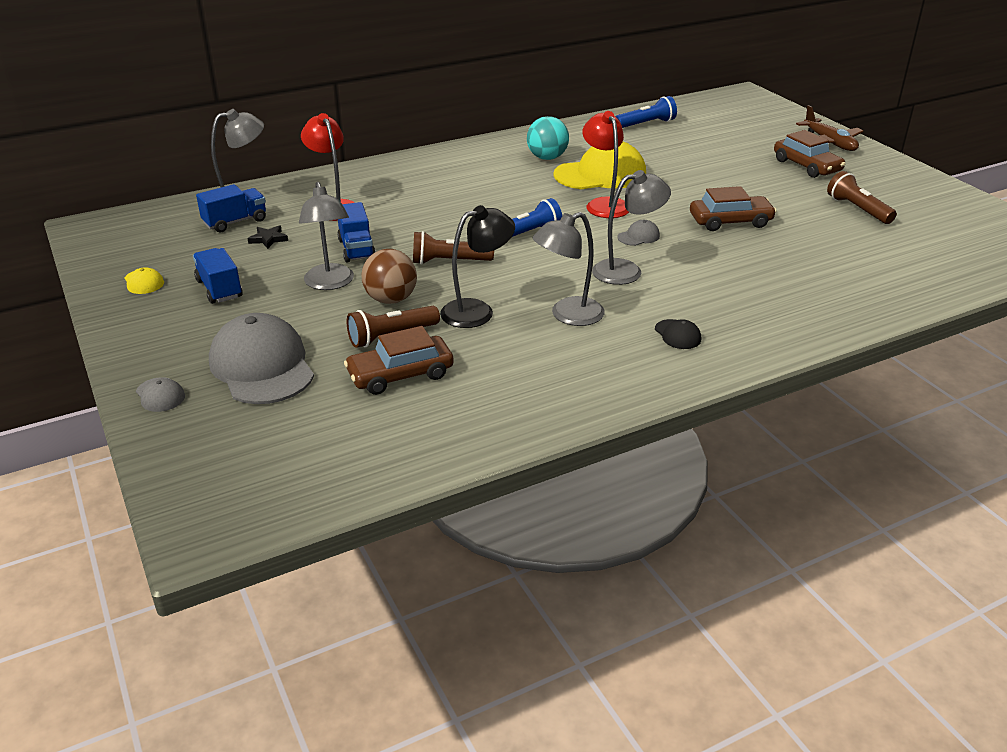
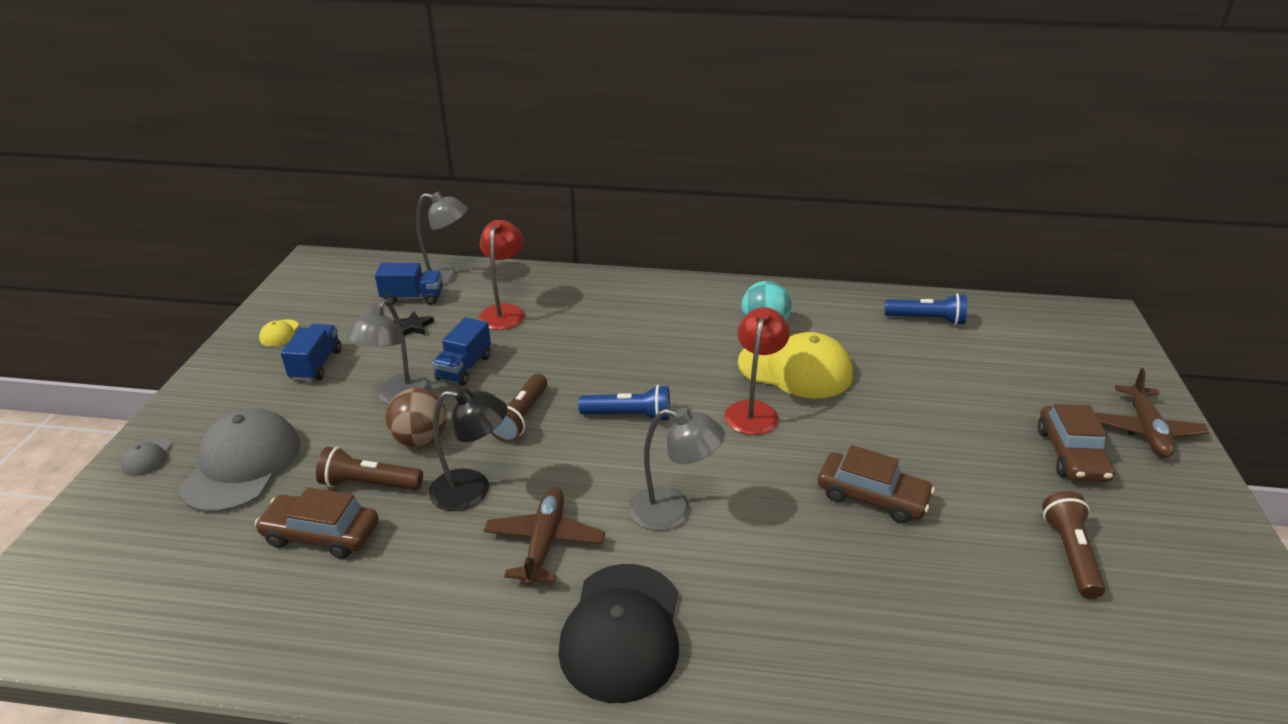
camera: 35 degrees right, 0 degrees up
(449, 261) = (521, 418): brown flashlight -> brown flashlight turned 105 degrees counterclockwise
(568, 315) = (544, 542): grey lamp -> brown plane
(638, 236) = (740, 470): grey cap -> none
(677, 334) = (622, 631): black cap -> black cap, size x2.36

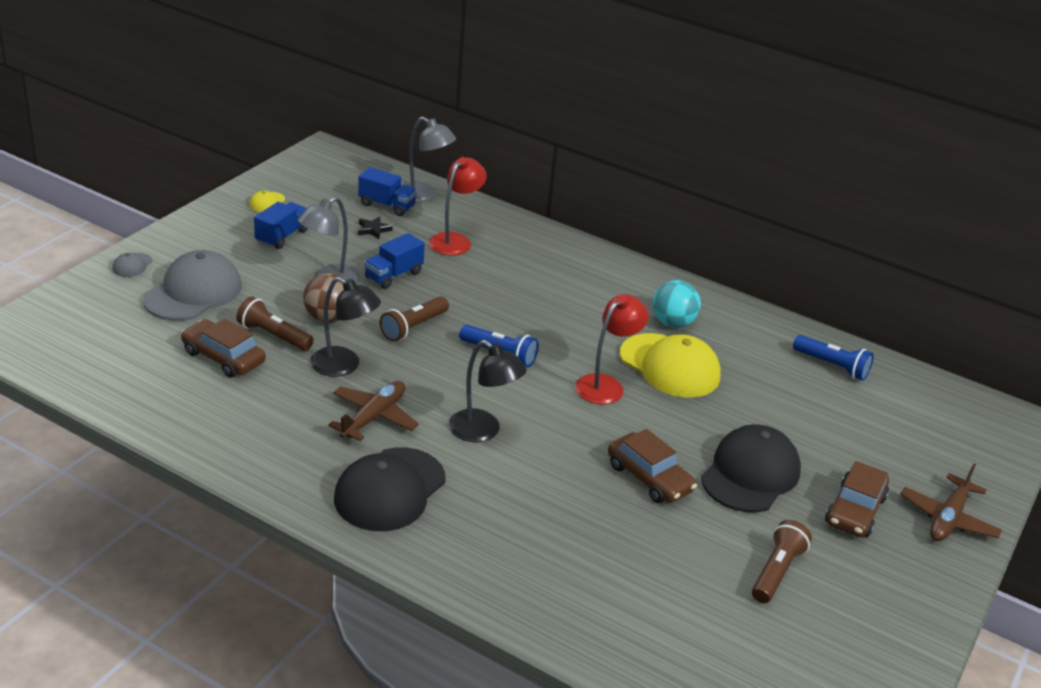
camera: 20 degrees right, 0 degrees up
(673, 511) = (483, 431): grey lamp -> black lamp
(955, 453) = (750, 474): none -> black cap

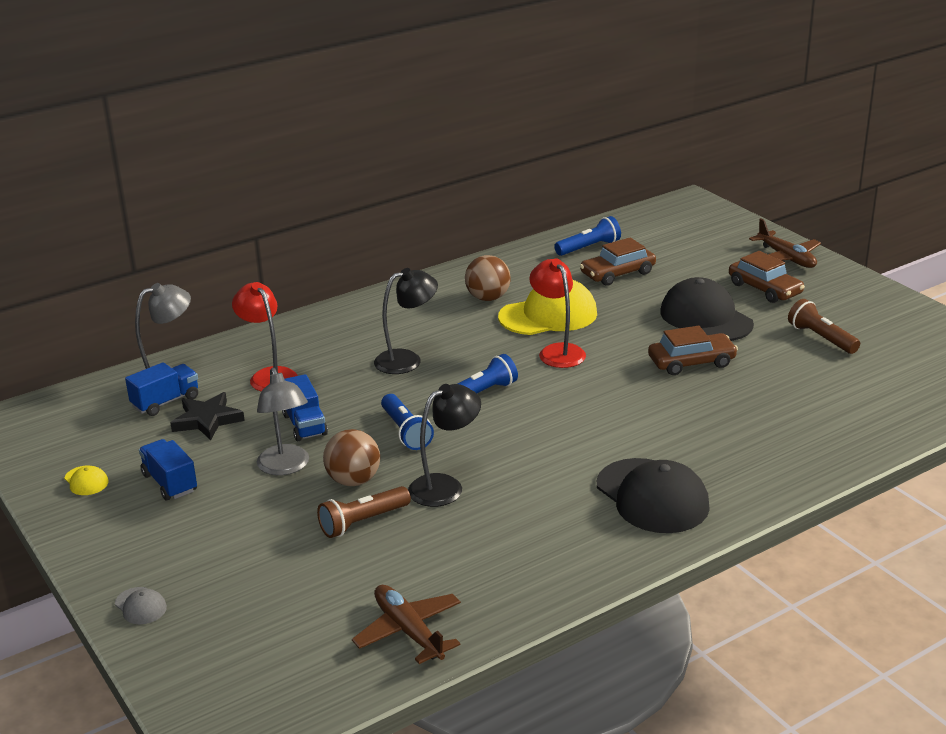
camera: 60 degrees left, 5 degrees down
(193, 292) = (237, 566): grey cap -> none
(223, 357) = (381, 563): brown car -> brown car (617, 273)
(373, 229) = (207, 420): black star -> black star, size x1.71
(374, 417) = (539, 484): brown plane -> brown plane (408, 631)
(413, 327) = (405, 432): brown flashlight -> blue flashlight
(483, 431) = (591, 428): black lamp -> black lamp (407, 360)
(672, 323) = (488, 298): turquoise ball -> brown ball

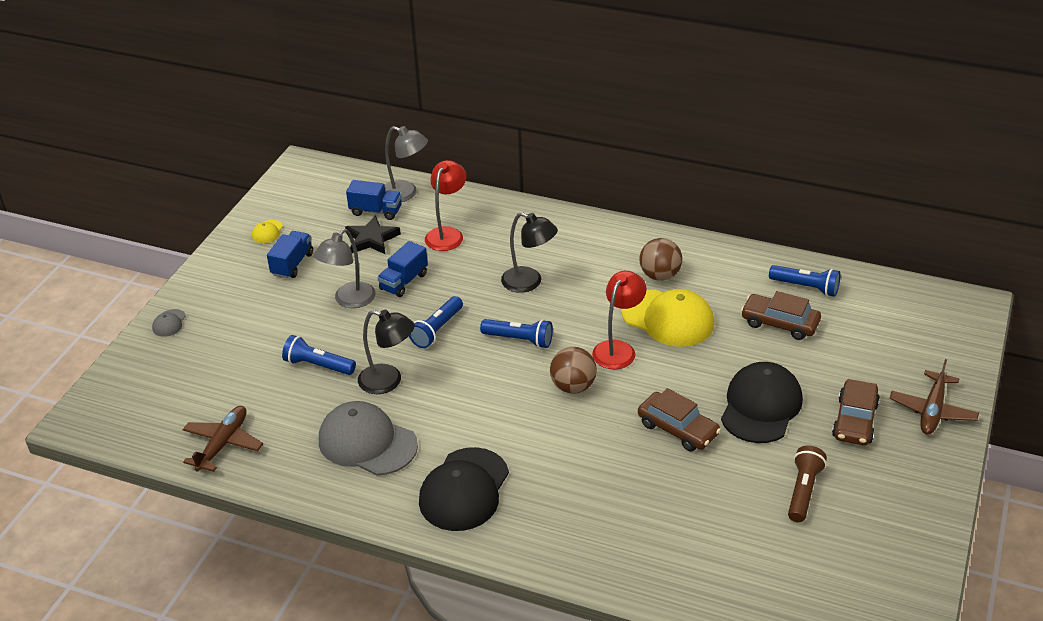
camera: 55 degrees right, 10 degrees up
(353, 480) = (359, 337): brown ball -> brown ball (573, 386)
(362, 522) = (318, 365): brown flashlight -> blue flashlight
(521, 531) = (367, 442): none -> grey cap

